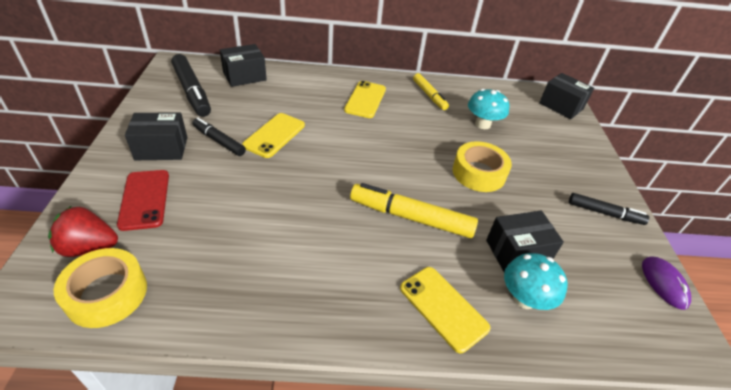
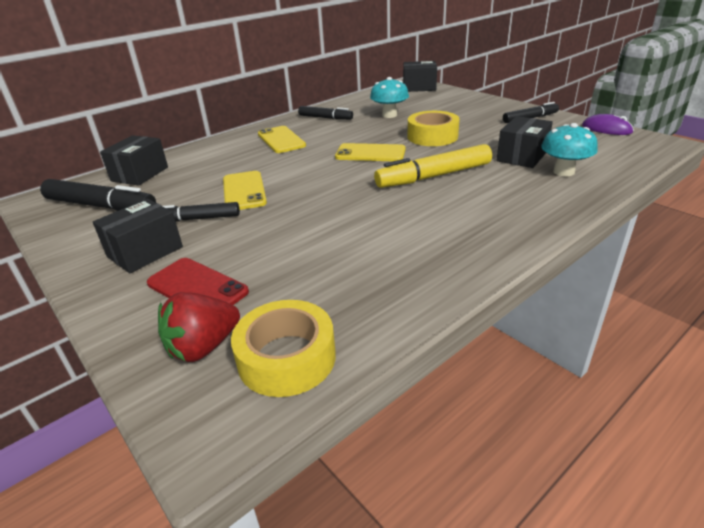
camera: 35 degrees left, 10 degrees down
(429, 95) = (325, 118): yellow marker -> black marker
(443, 308) = (534, 201): yellow phone -> yellow phone (370, 153)

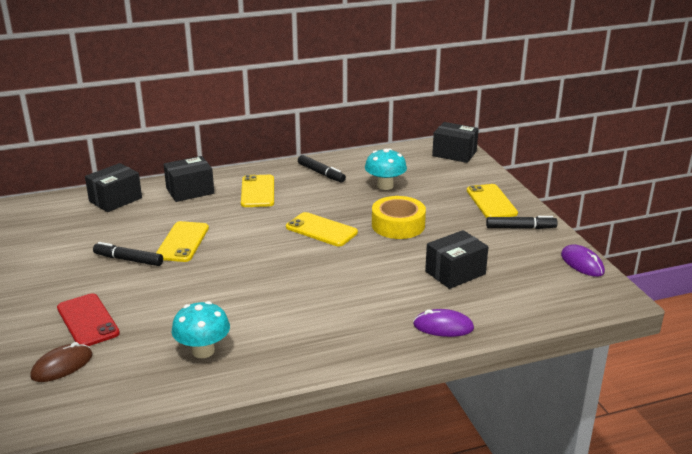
camera: 20 degrees right, 5 degrees down
(100, 206) = (67, 225): black marker -> none
(145, 252) = (73, 279): black box -> black box (190, 191)
(203, 347) = (62, 366): red strawberry -> brown mouse
(287, 358) = (106, 390): yellow tape -> none
(434, 176) = (352, 272): yellow marker -> none
(486, 108) = (491, 202): none -> yellow phone
(563, 172) = (473, 301): turquoise mushroom -> turquoise mushroom (203, 351)
(566, 196) = (443, 326): none -> purple mouse

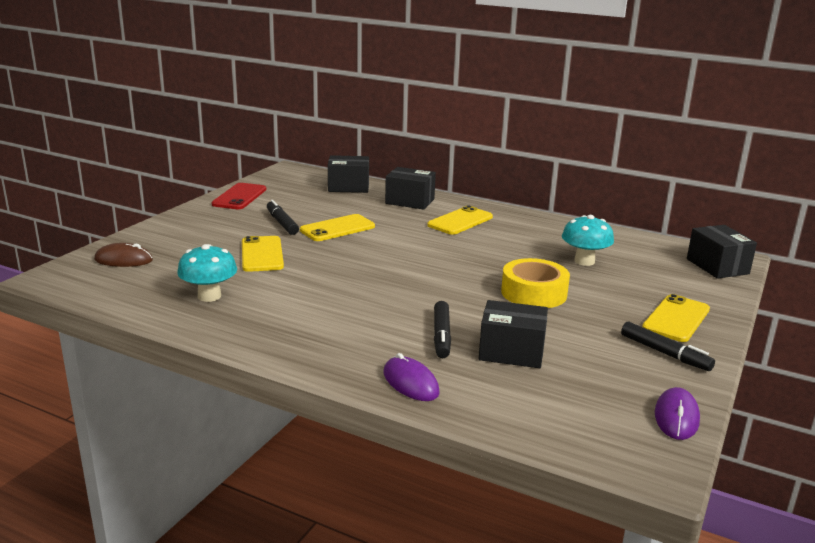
camera: 45 degrees right, 5 degrees down
(87, 321) = (187, 244): red phone -> red phone (239, 197)
(321, 173) = (541, 230): black marker -> black marker (441, 335)
(321, 230) = (457, 266): yellow phone -> yellow phone (262, 254)

